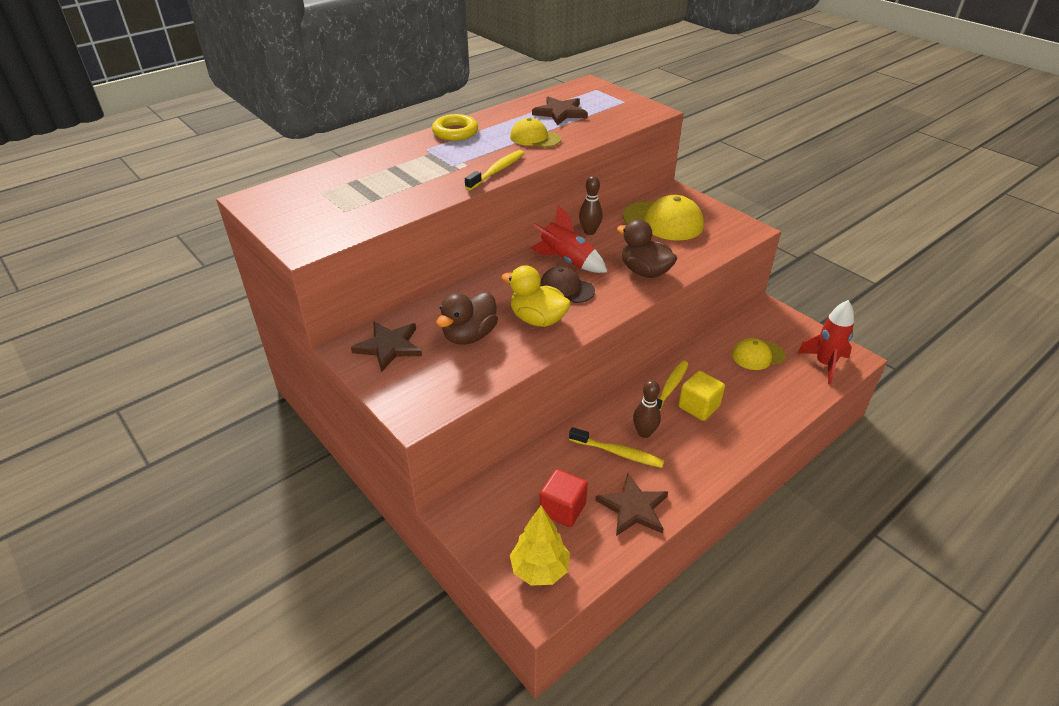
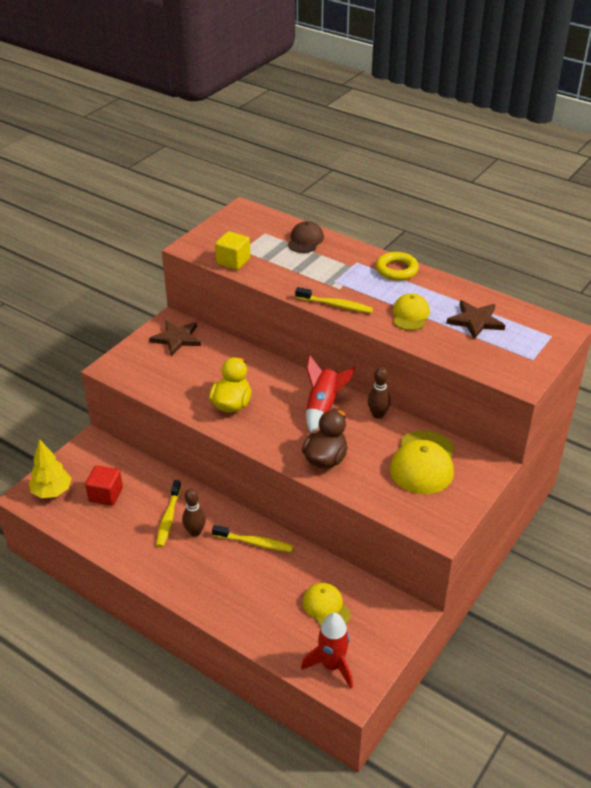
camera: 75 degrees right, 0 degrees up
(469, 335) = (200, 373): brown duck -> none
(566, 288) = (280, 413): brown cap -> brown cap (305, 240)
(633, 508) = (113, 534): brown star -> none
(698, 406) = (237, 565): yellow cube -> yellow cube (233, 261)

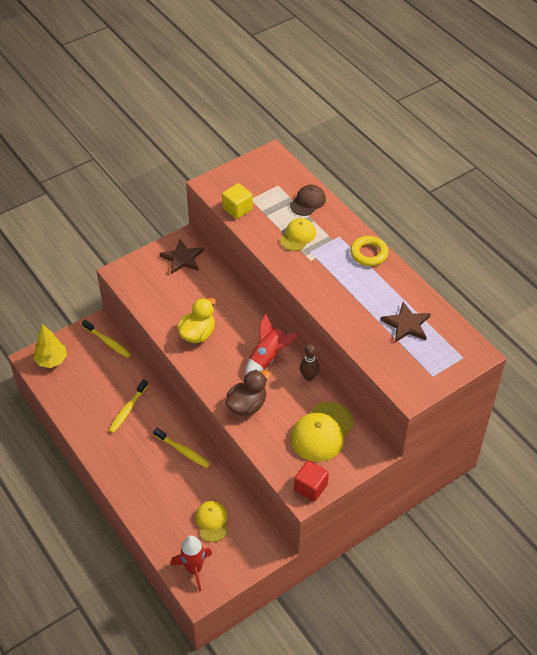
camera: 20 degrees right, 10 degrees up
(106, 495) = (89, 375): red cube -> red cube (310, 487)
(195, 532) = (142, 427): brown bowling pin -> none
(336, 305) = (299, 277): yellow toothbrush -> yellow toothbrush (108, 342)
(410, 315) = (355, 303): yellow cap -> yellow cap (298, 236)

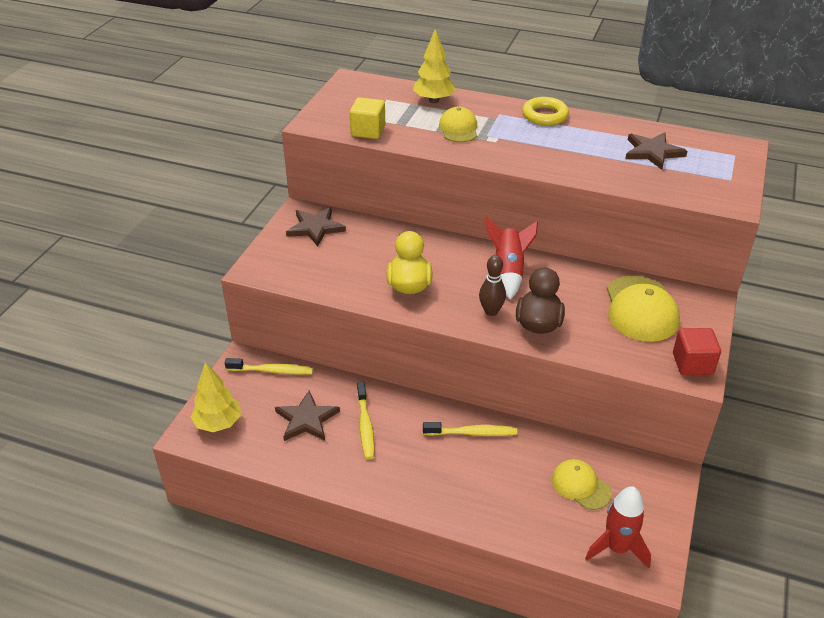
camera: 35 degrees left, 10 degrees down
(99, 386) = (306, 419): none -> brown star
(308, 202) = (434, 100): brown cap -> yellow tree
(309, 377) = (569, 269): brown bowling pin -> brown bowling pin (491, 311)

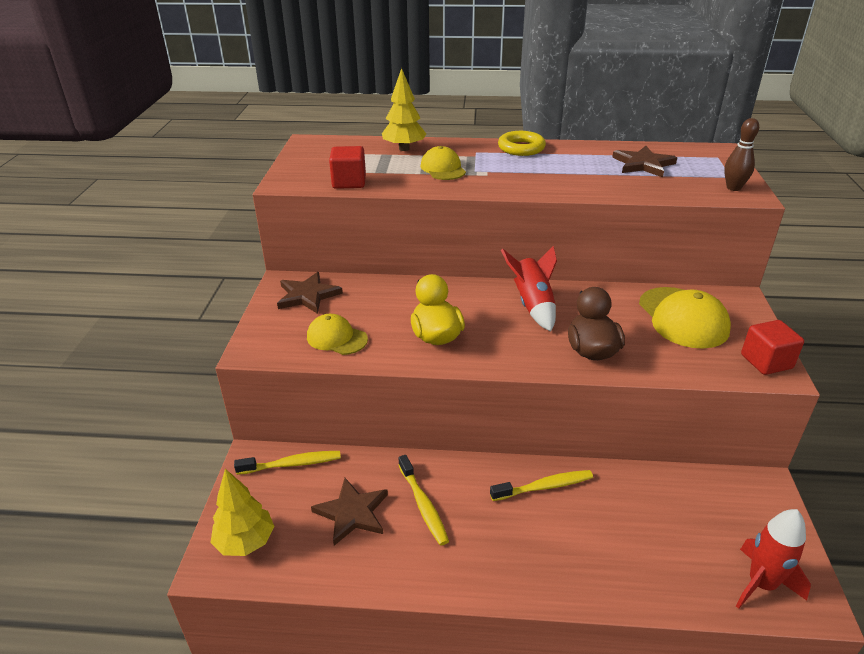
camera: 15 degrees left, 5 degrees down
(368, 131) = (349, 182): yellow cube -> red cube
(491, 311) = (536, 347): brown bowling pin -> brown bowling pin (733, 188)
(581, 486) = (686, 520): yellow cap -> yellow cap (336, 338)

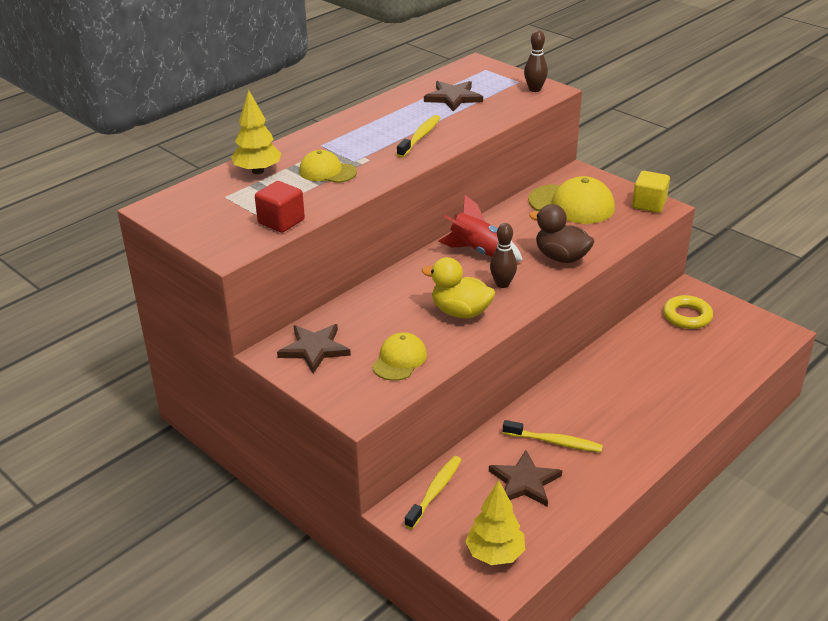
camera: 50 degrees left, 0 degrees up
(336, 338) = (399, 360): yellow cap -> yellow cap turned 135 degrees clockwise
(504, 338) = (502, 284): none -> brown bowling pin
(521, 148) = (347, 125): yellow ring -> yellow ring (687, 316)
(544, 487) = (597, 377): yellow toothbrush -> yellow toothbrush (420, 137)
(761, 584) = (753, 341): red rocket -> none
(766, 361) = (649, 204): red cube -> yellow cube

